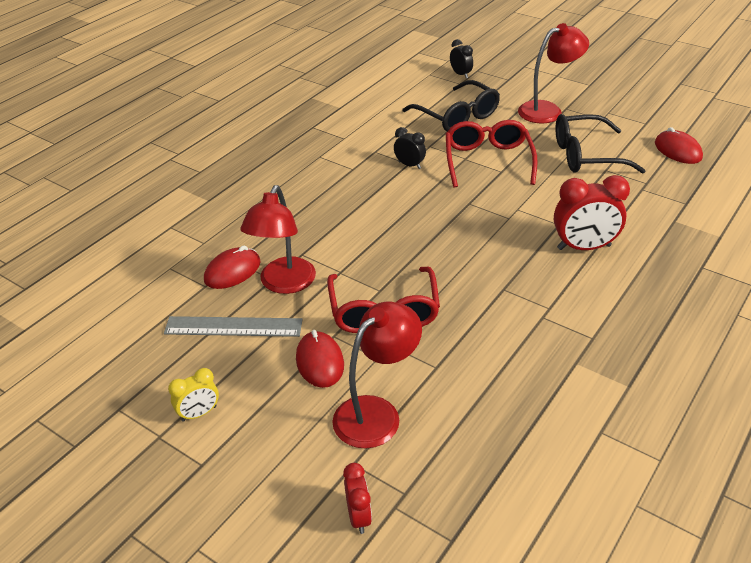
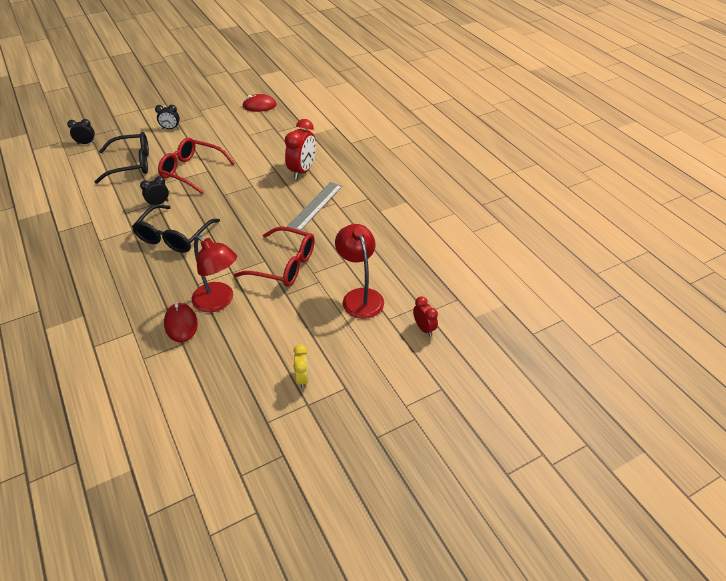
camera: 65 degrees left, 5 degrees up
(233, 326) = (237, 339): grey ruler -> grey ruler (315, 206)
(320, 362) = (303, 307): red mouse -> none
(358, 516) = (424, 328): red clock -> red clock turned 45 degrees clockwise
(548, 110) = (170, 128): red lamp -> black clock
(586, 155) = (229, 135): black glasses -> black glasses (174, 236)

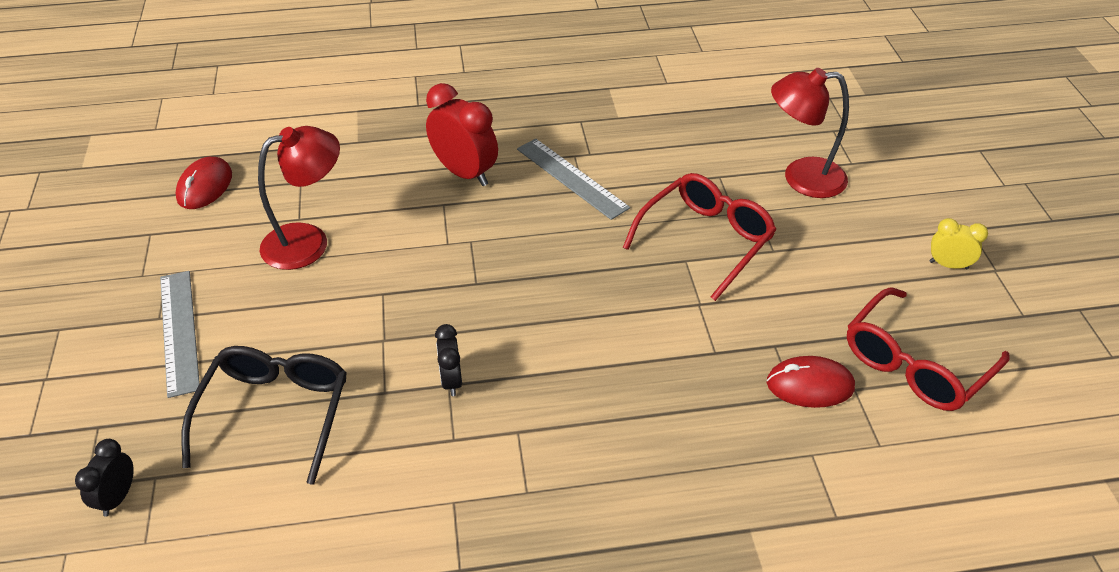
camera: 70 degrees left, 0 degrees up
(170, 128) = (179, 331): black clock -> grey ruler
(174, 236) = (570, 368): black glasses -> none
(192, 171) = (370, 316): red glasses -> red glasses (915, 364)
(219, 302) = (768, 330): red lamp -> red lamp (308, 241)
(424, 328) = (876, 138): red clock -> none

